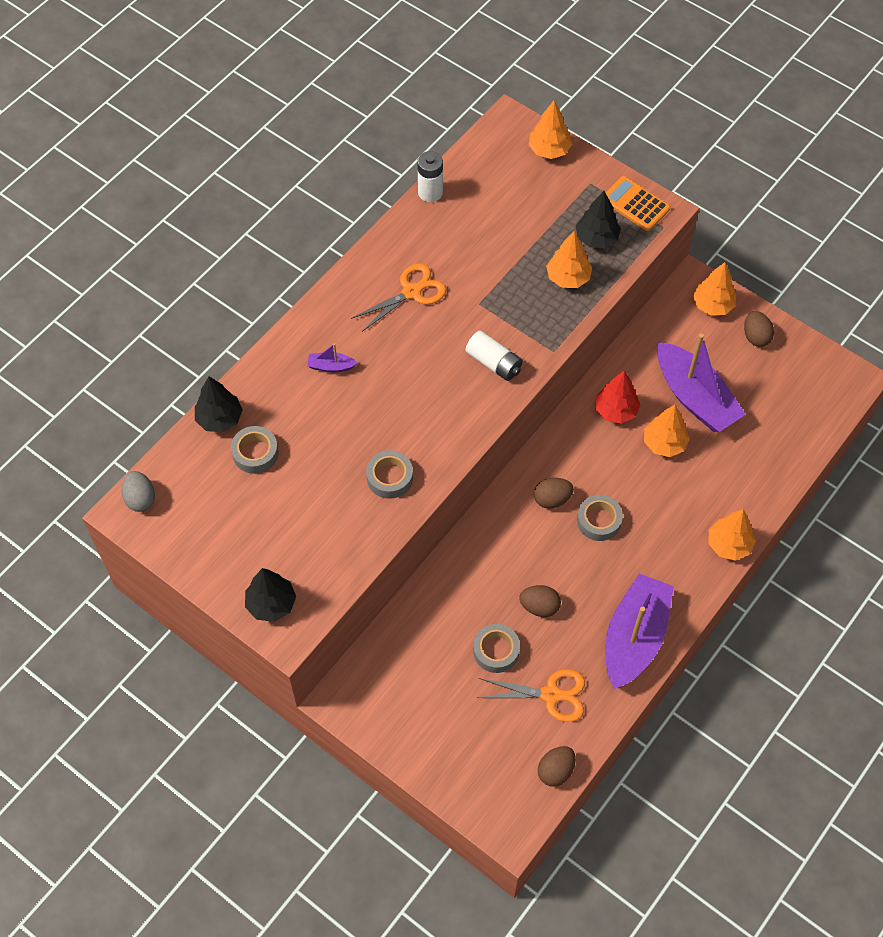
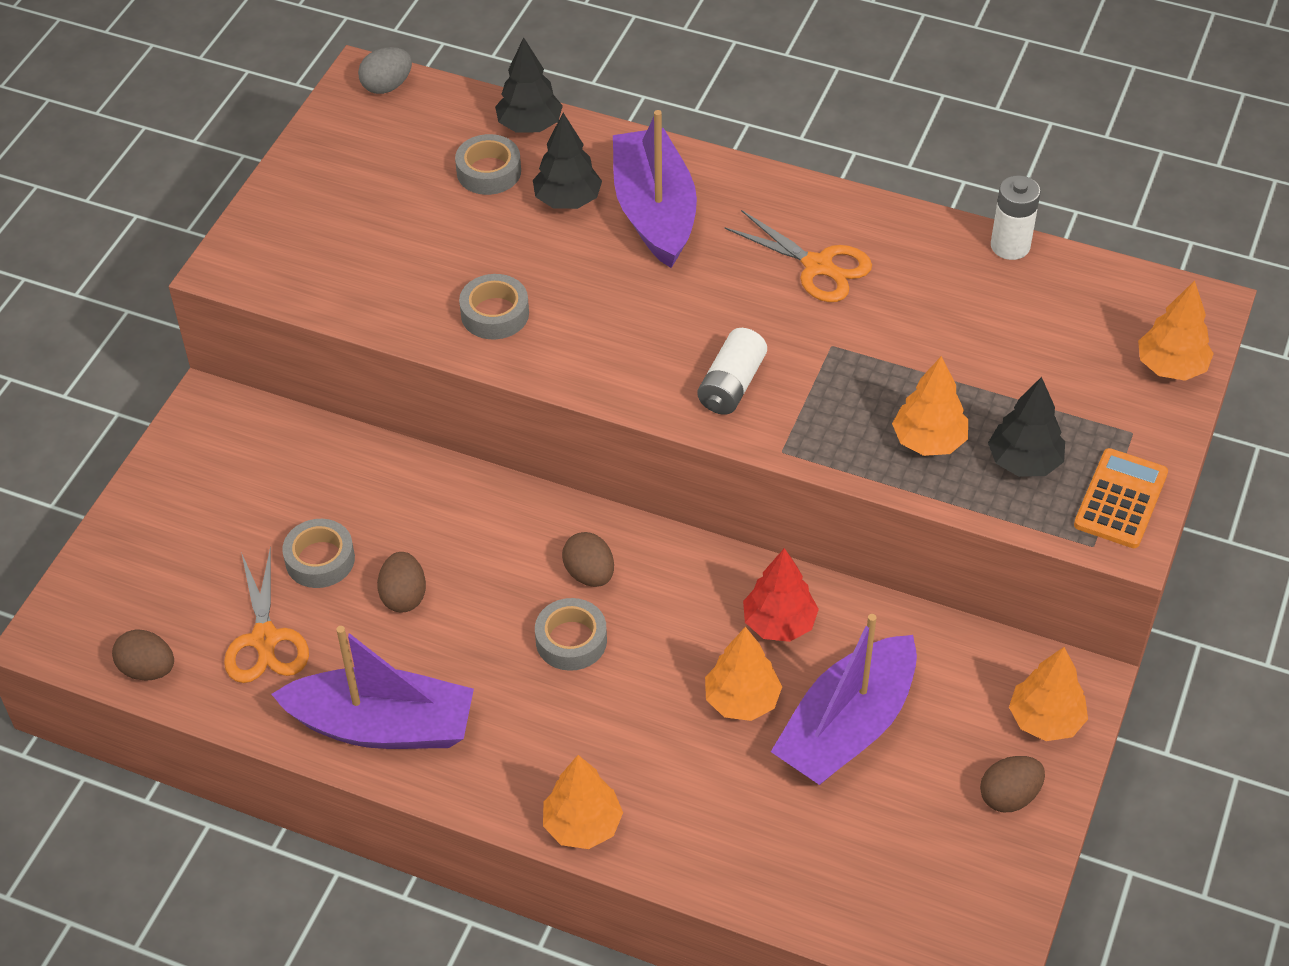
camera: 75 degrees right, 10 degrees down
(271, 604) = (268, 242): black tree -> black tree (568, 200)
(331, 366) = (654, 212): purple boat -> purple boat, size x2.44

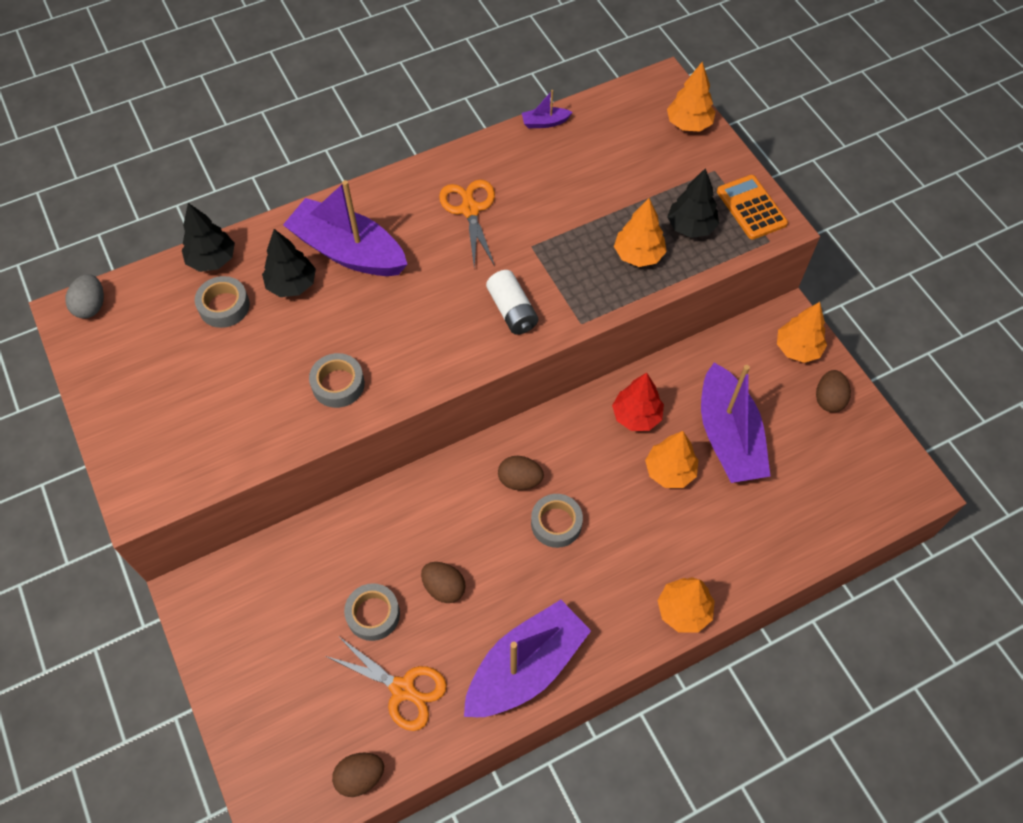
camera: 50 degrees left, 10 degrees up
(817, 266) = (470, 210): orange scissors -> orange scissors turned 90 degrees counterclockwise
(1010, 246) = (545, 122): white battery -> purple boat

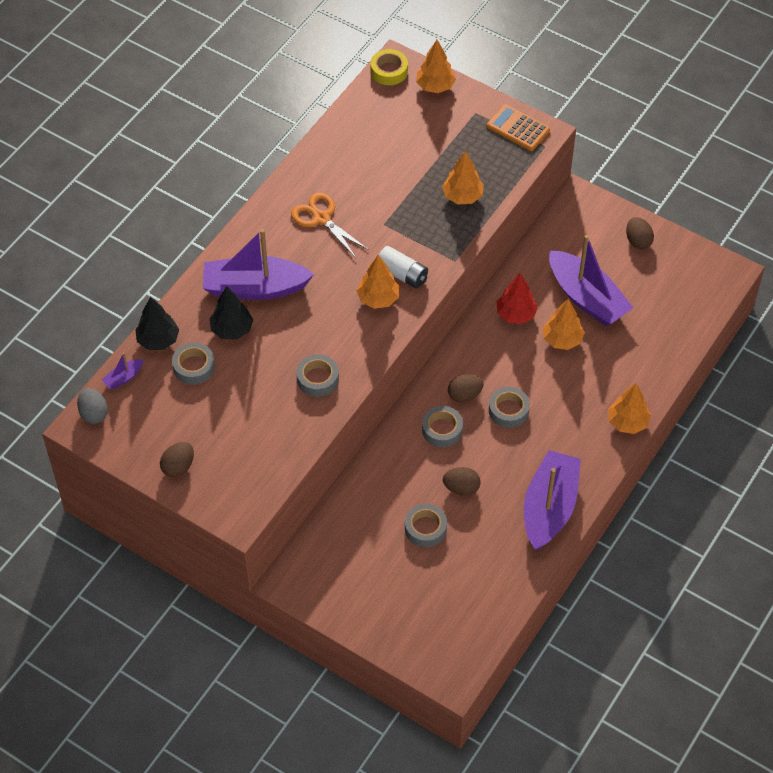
camera: 30 degrees left, 5 degrees down
(360, 777) = (488, 625): brown egg -> brown egg (178, 467)
(402, 689) = (478, 562): orange scissors -> none
(469, 507) = (442, 430): none -> grey tape
(545, 122) = (330, 130): purple boat -> purple boat (124, 378)
(649, 88) = (389, 71): none -> yellow tape
(690, 227) = (485, 160): black tree -> none
(797, 349) = (596, 216): orange tree -> orange tree (378, 299)

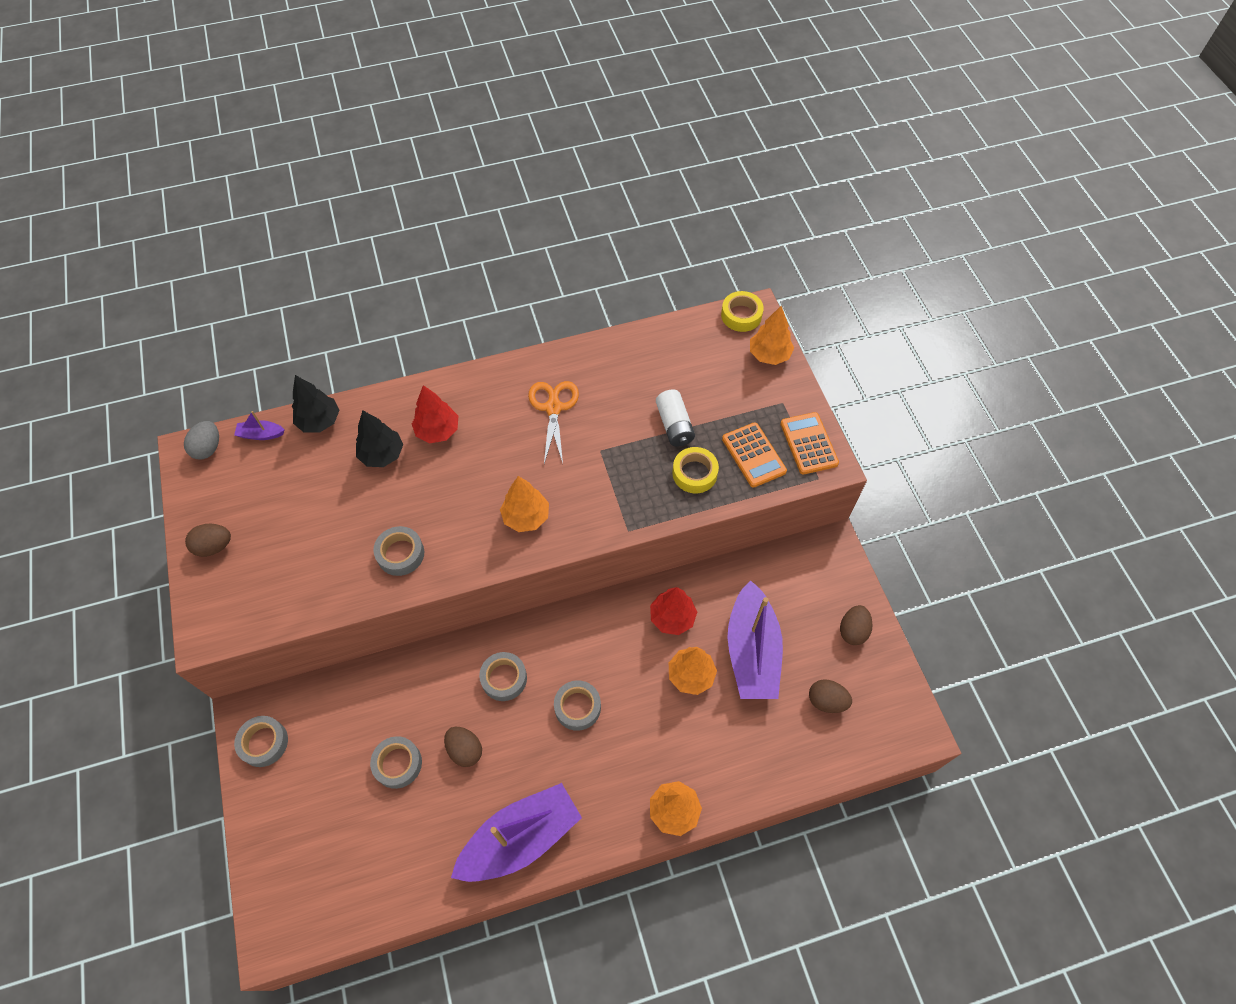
camera: 40 degrees right, 5 degrees up
(194, 367) = (320, 465): grey tape -> grey tape (264, 743)
(255, 288) = (438, 431): purple boat -> red tree
(402, 274) = (569, 509): white battery -> white battery (674, 425)
(462, 196) = (694, 473): orange tree -> yellow tape
(464, 395) = (554, 661): brown egg -> brown egg (826, 701)
(489, 159) = (753, 455): none -> orange calculator

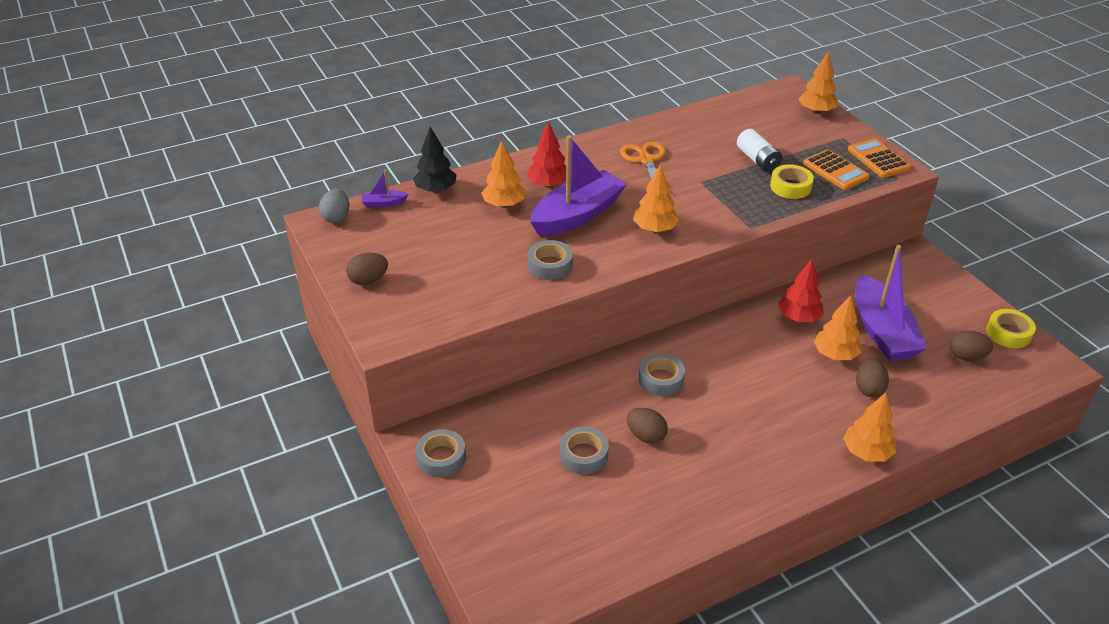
camera: 10 degrees left, 20 degrees down
(382, 454) = (504, 204): black tree -> orange tree
(520, 838) = (729, 494): purple boat -> purple boat (577, 215)
(577, 707) = (740, 390): grey tape -> none
(741, 315) = (780, 91): yellow tape -> yellow tape (1008, 333)
(853, 630) = (964, 306): brown egg -> brown egg (869, 389)

